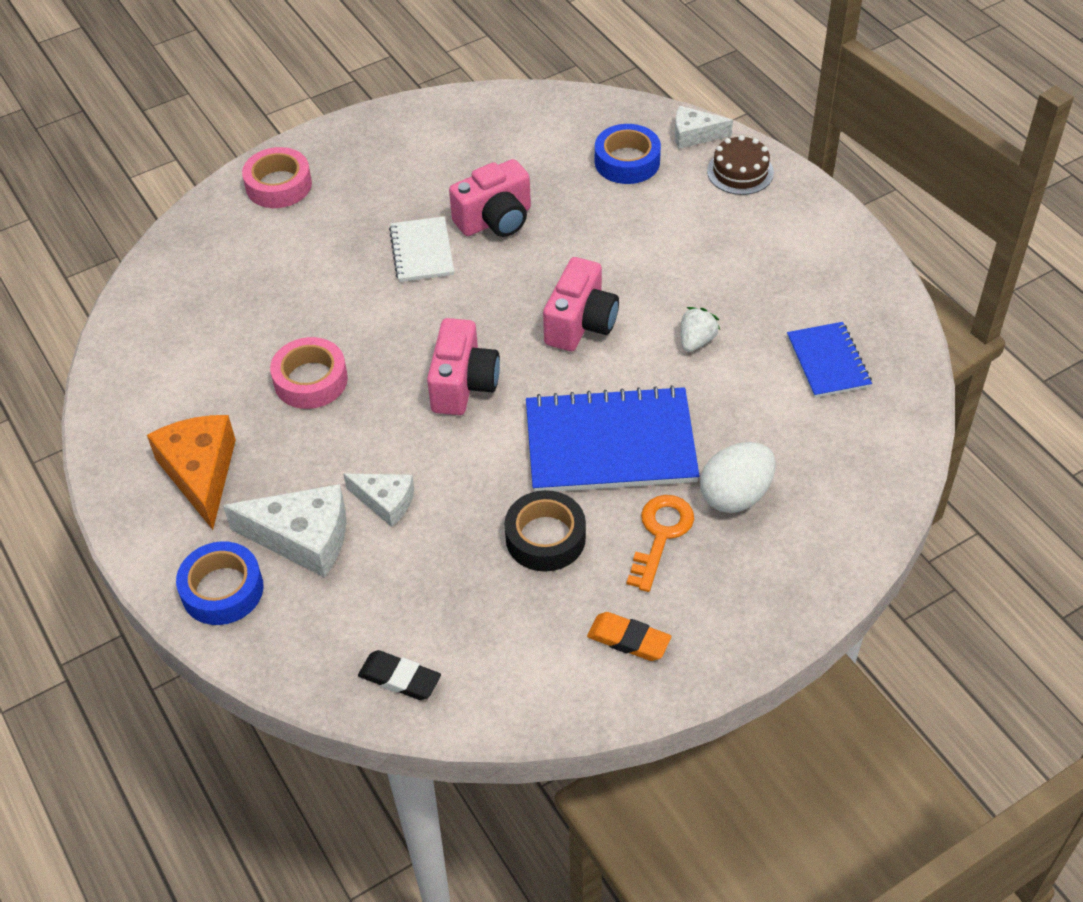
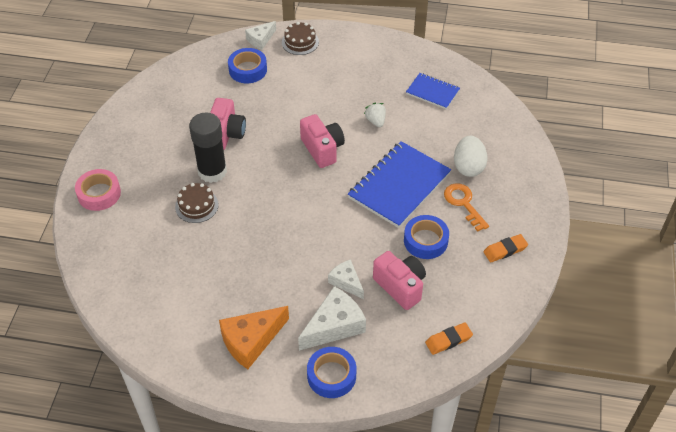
camera: 50 degrees left, 0 degrees up
(200, 473) = (251, 341): orange cheese -> orange cheese turned 60 degrees counterclockwise
(310, 380) = (242, 262): pink tape -> none
(353, 277) = (196, 206): none -> brown cake
(385, 502) = (346, 282): white cheese -> white cheese turned 105 degrees counterclockwise
(400, 678) = (448, 340): black eraser -> orange eraser
(422, 251) = (212, 171): white notebook -> black glue stick
(463, 385) = (310, 211): pink camera -> pink camera (400, 286)
(545, 538) = (425, 241): black tape -> blue tape

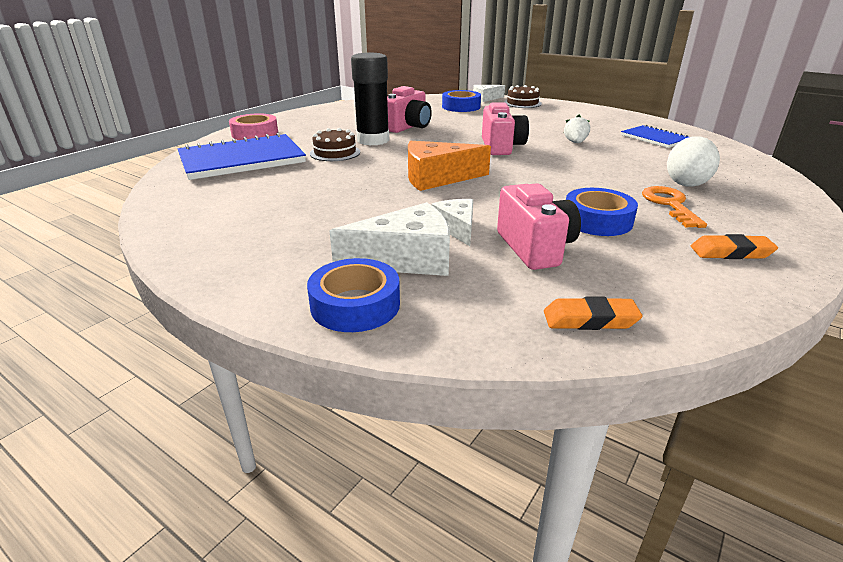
camera: 25 degrees right, 20 degrees down
(251, 341) = (280, 244): orange cheese -> orange cheese (437, 178)
(399, 186) = (581, 179): blue notebook -> blue notebook (242, 160)

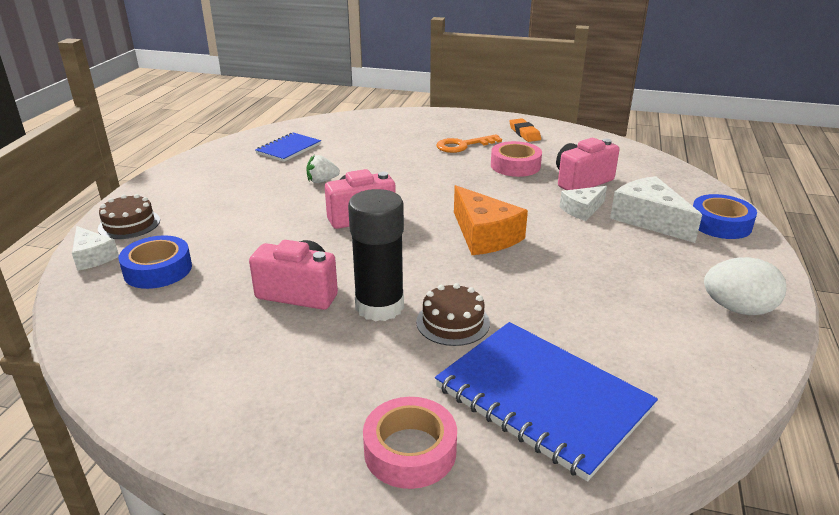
camera: 110 degrees left, 0 degrees up
(590, 319) = (643, 163): orange eraser -> none
(597, 220) = (515, 166): blue tape -> pink tape
(686, 183) = (411, 140): white egg -> white egg (738, 309)

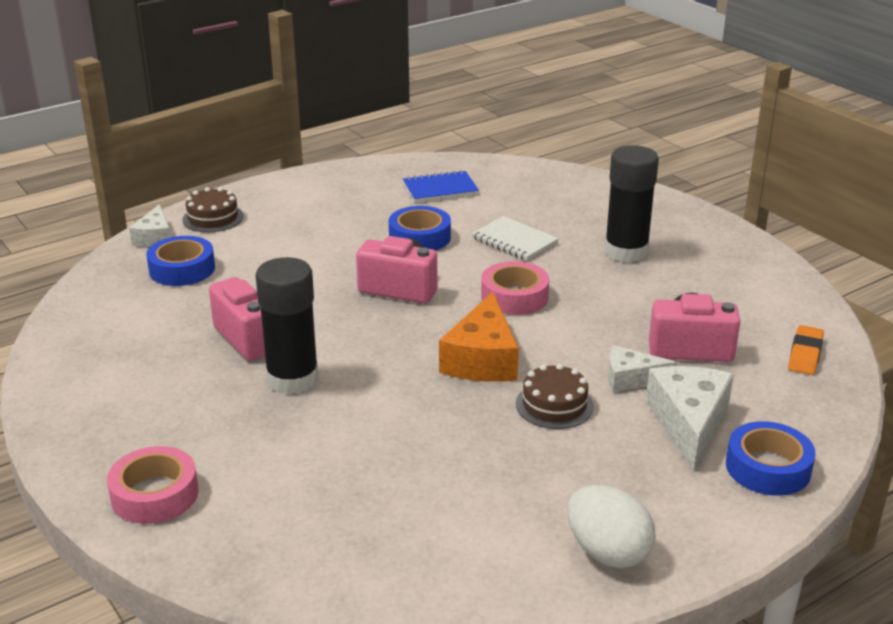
camera: 40 degrees right, 0 degrees up
(322, 181) = (420, 237): white strawberry -> blue tape
(388, 162) = (514, 240): none -> white notebook
(453, 322) = (327, 422): brown cake -> brown cake (554, 405)
(463, 145) = (626, 251): orange key -> black glue stick
(515, 166) = (644, 298): pink tape -> pink tape (514, 296)
(524, 133) = (727, 263): orange eraser -> orange eraser (805, 354)
(542, 398) = (298, 517): blue notebook -> none

